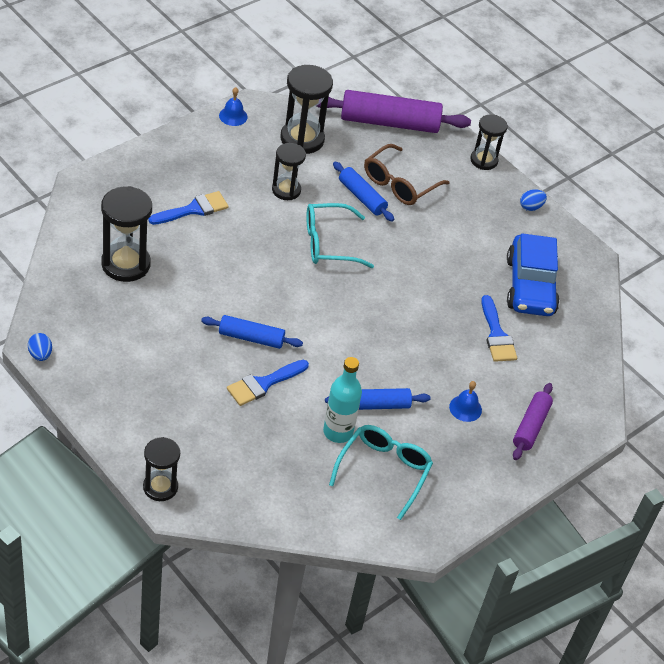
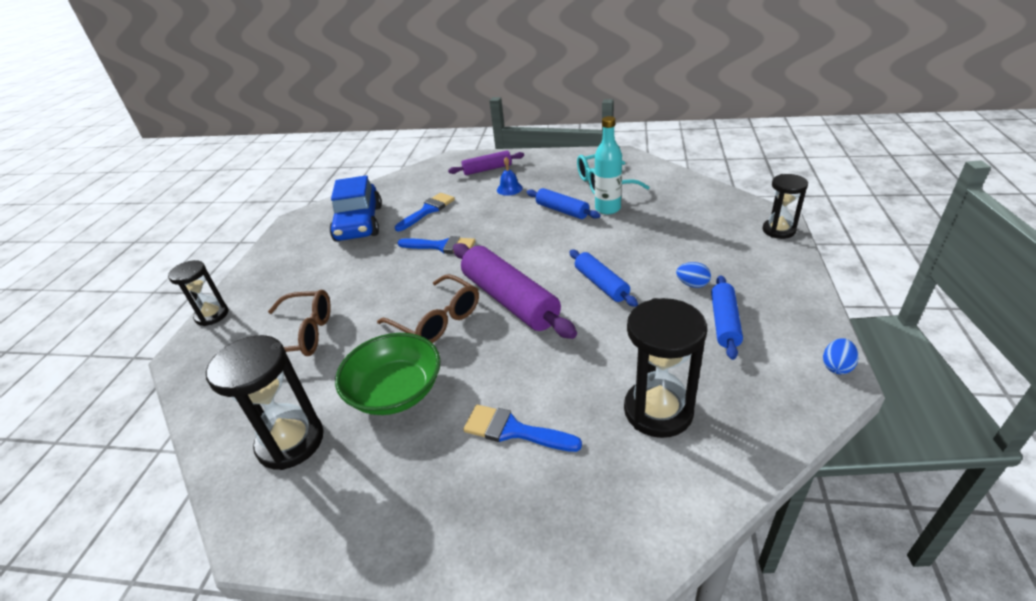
camera: 120 degrees left, 10 degrees down
(233, 116) = (301, 538): blue bell -> none
(263, 384) = (628, 252): blue brush -> blue brush (442, 246)
(286, 190) = (395, 391): black hourglass -> green bowl
(328, 243) = (437, 320): turquoise glasses -> brown glasses
(362, 197) = (347, 342): blue rolling pin -> blue rolling pin (724, 322)
(389, 122) = (194, 401): purple rolling pin -> purple rolling pin (510, 300)
(530, 286) = (359, 223): blue car -> blue car turned 120 degrees clockwise
(531, 207) = (260, 265): blue egg -> blue egg (692, 284)

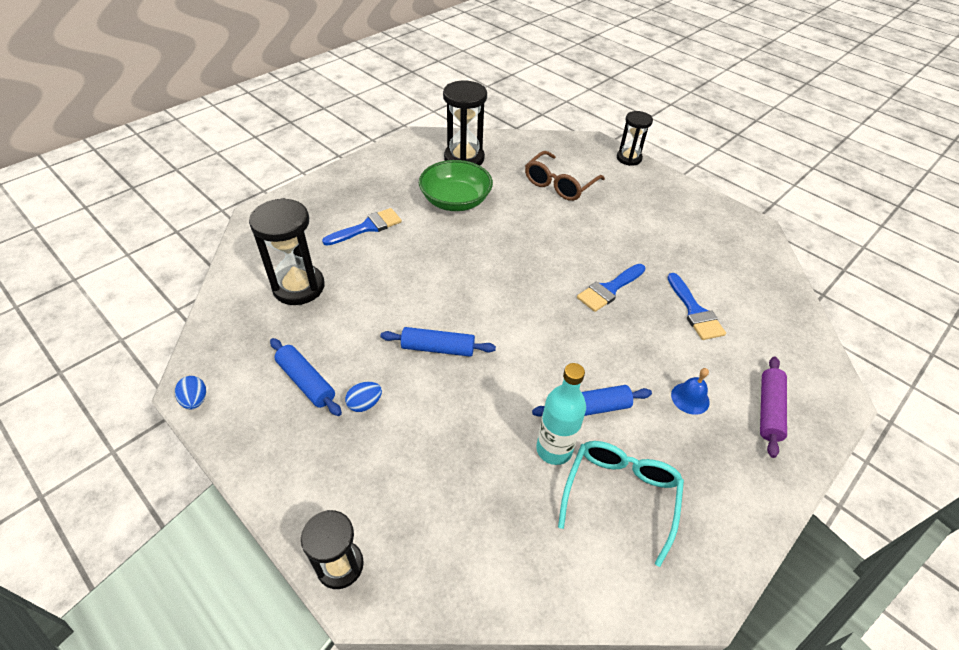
camera: 120 degrees right, 10 degrees up
(359, 223) = (710, 259): blue car -> none
(437, 320) = (504, 243): brown glasses -> none
(510, 300) = (483, 287): purple rolling pin -> none

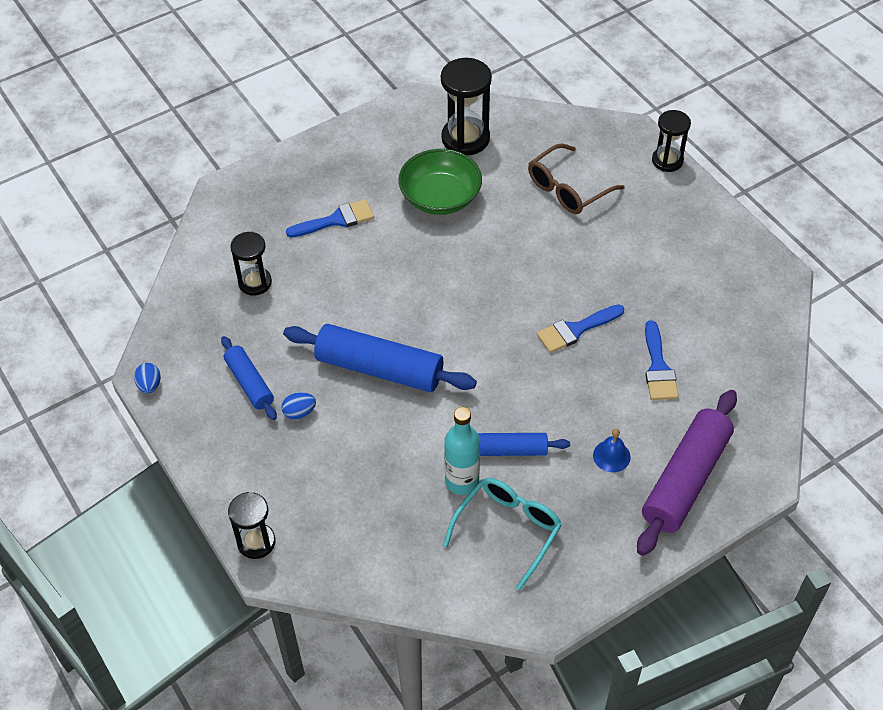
camera: 15 degrees right, 5 degrees up
(298, 287) = (255, 282): black hourglass -> black hourglass, size x0.64
(438, 348) = (379, 368): blue rolling pin -> blue rolling pin, size x1.77
(769, 410) = (685, 480): purple rolling pin -> purple rolling pin, size x1.77

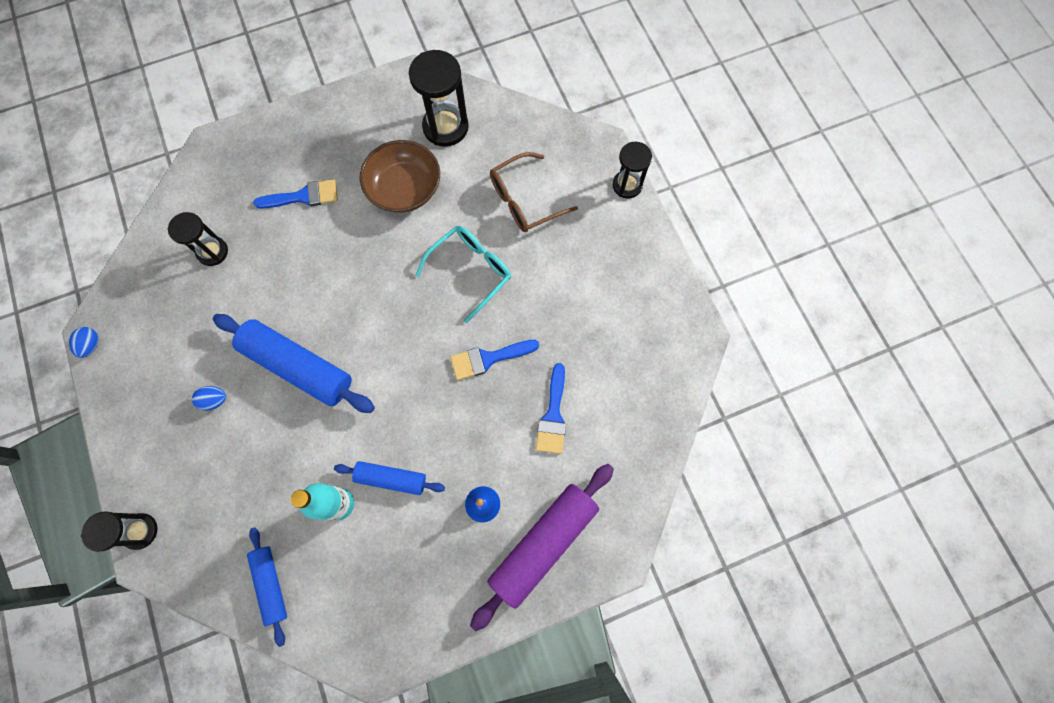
camera: 10 degrees right, 20 degrees up
(249, 383) = (179, 360): blue rolling pin -> blue rolling pin (271, 584)
(440, 197) = (404, 188): green bowl -> brown bowl
(508, 529) = (366, 564): turquoise glasses -> turquoise glasses (471, 271)

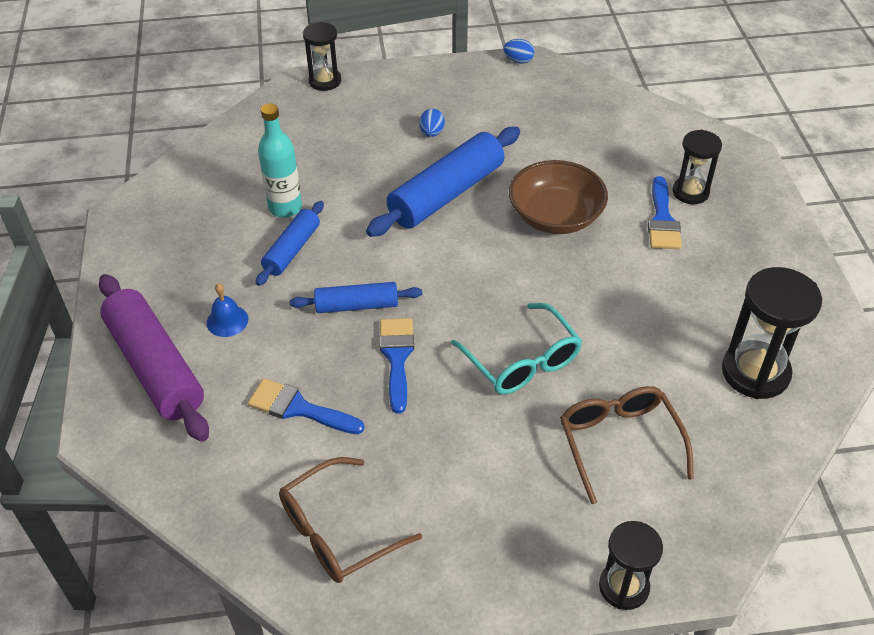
camera: 105 degrees right, 25 degrees down
(212, 252) = (603, 143): black hourglass -> black hourglass (690, 192)
(271, 584) = (233, 154): blue rolling pin -> blue rolling pin (357, 305)
(404, 188) = (659, 313): brown bowl -> brown bowl (555, 216)
(643, 357) = (337, 532): none -> brown glasses

